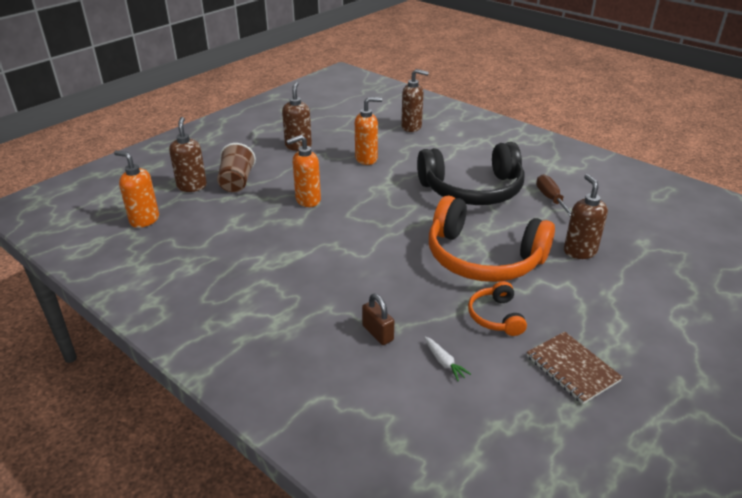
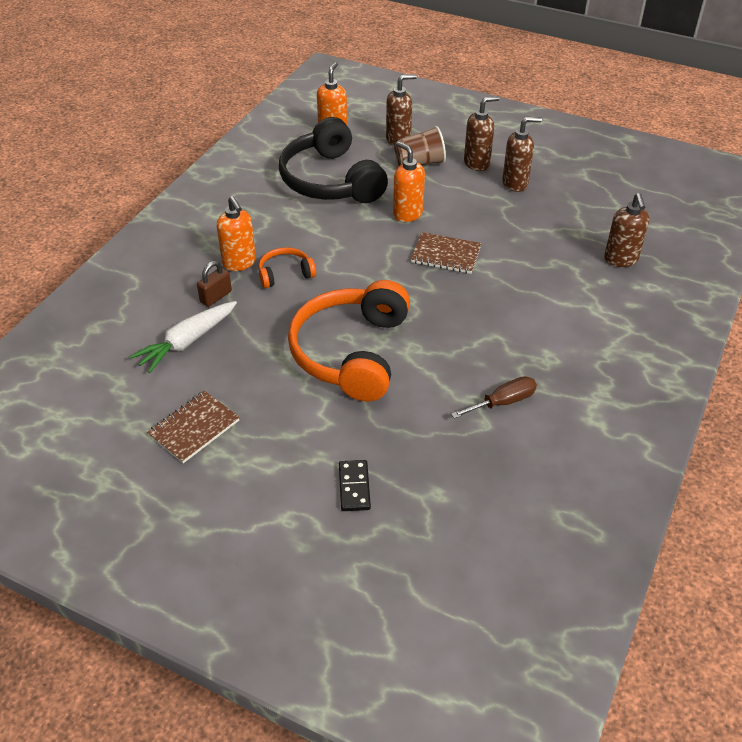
camera: 75 degrees right, 10 degrees up
(366, 159) = (515, 237): orange soap dispenser -> orange soap dispenser (239, 263)
(374, 192) = (445, 255): none -> brown notebook
(444, 362) = (187, 342): white carrot -> white carrot, size x2.06
(472, 190) = (489, 331): black headphones -> black headphones (330, 180)
(495, 316) = (257, 370): orange headphones -> orange headphones (285, 274)
(579, 251) = (393, 432): brown soap dispenser -> brown soap dispenser (477, 163)
(640, 280) = (354, 487): none -> black domino

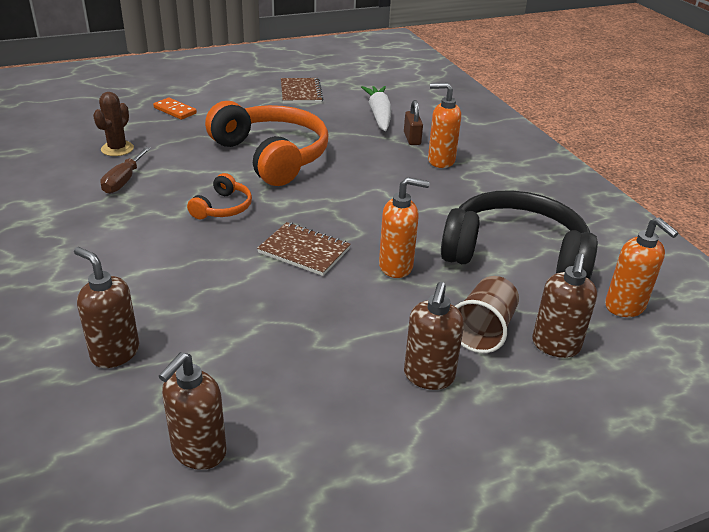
camera: 130 degrees right, 10 degrees down
(285, 274) = (398, 171): orange headphones -> orange headphones (223, 208)
(354, 487) = (175, 110): black domino -> orange domino
(445, 255) = (304, 251): brown notebook -> brown notebook turned 60 degrees clockwise
(471, 455) = (117, 149): none -> brown cactus
(515, 183) = (347, 378): brown soap dispenser -> brown soap dispenser (198, 452)

